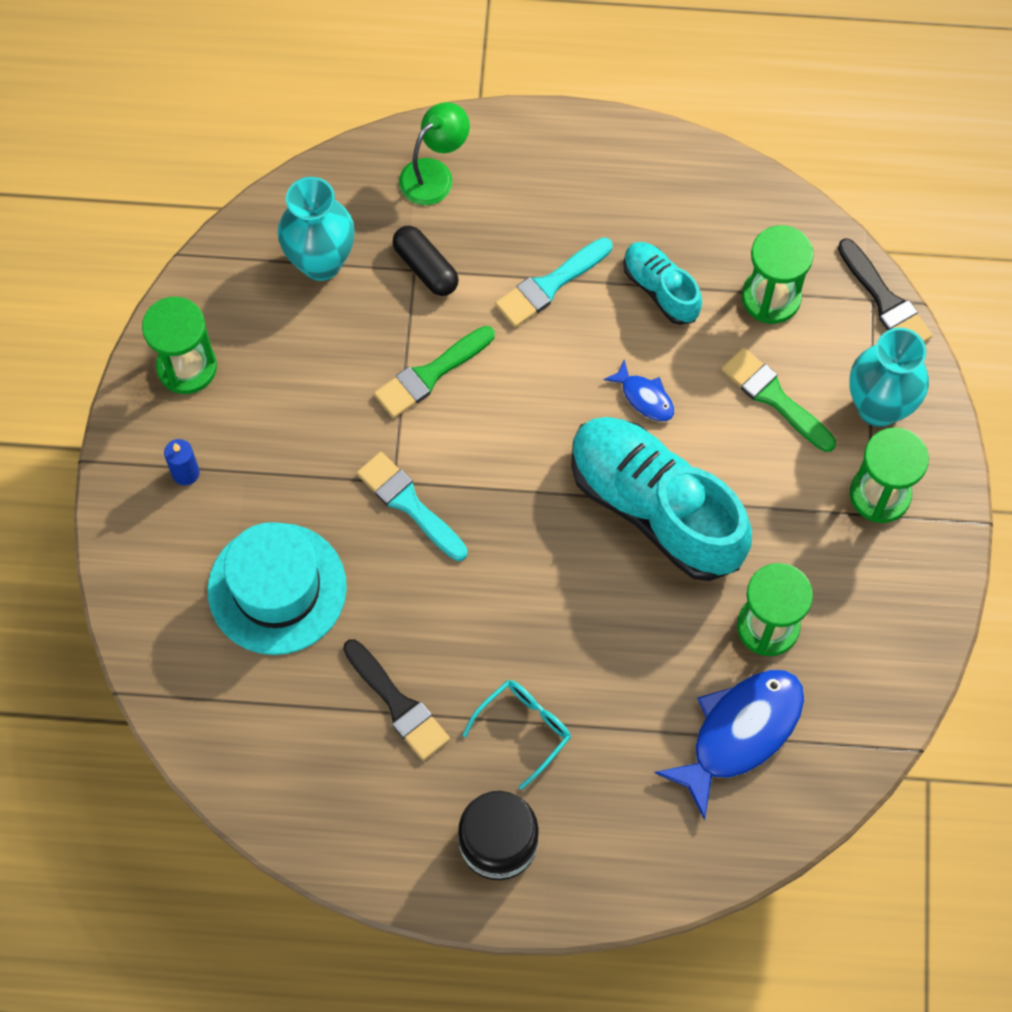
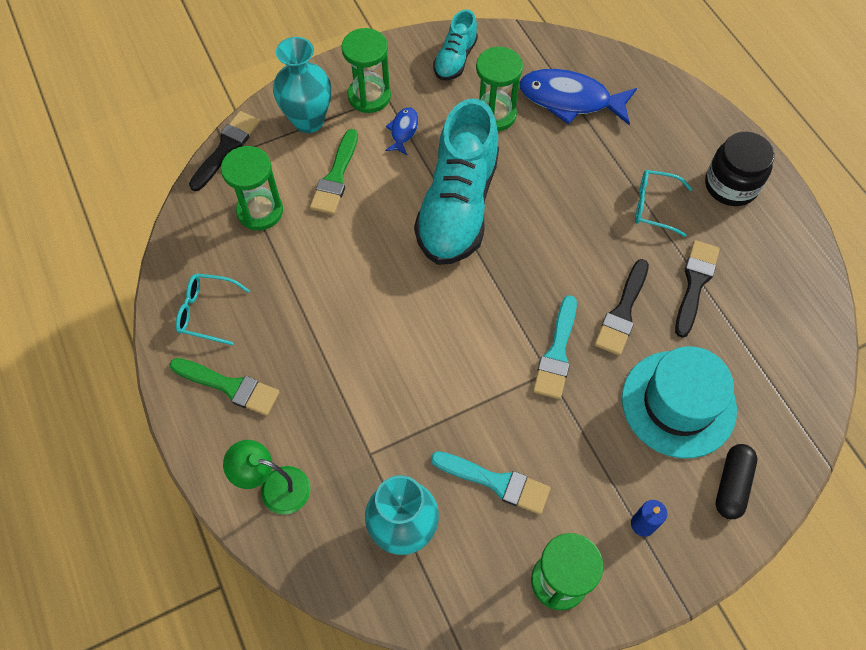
camera: 120 degrees left, 5 degrees down
(413, 601) = (622, 312): none -> black brush
(425, 268) = (363, 446): black capsule -> black capsule (732, 485)
(430, 374) = (450, 394): green brush -> green brush (230, 386)
(550, 285) = (328, 351): turquoise brush -> turquoise brush (496, 482)
(644, 397) = (381, 249): blue fish -> blue fish (403, 130)
(660, 289) = (291, 279): turquoise shoe -> turquoise shoe (455, 59)
(668, 193) = (206, 312): none -> turquoise glasses

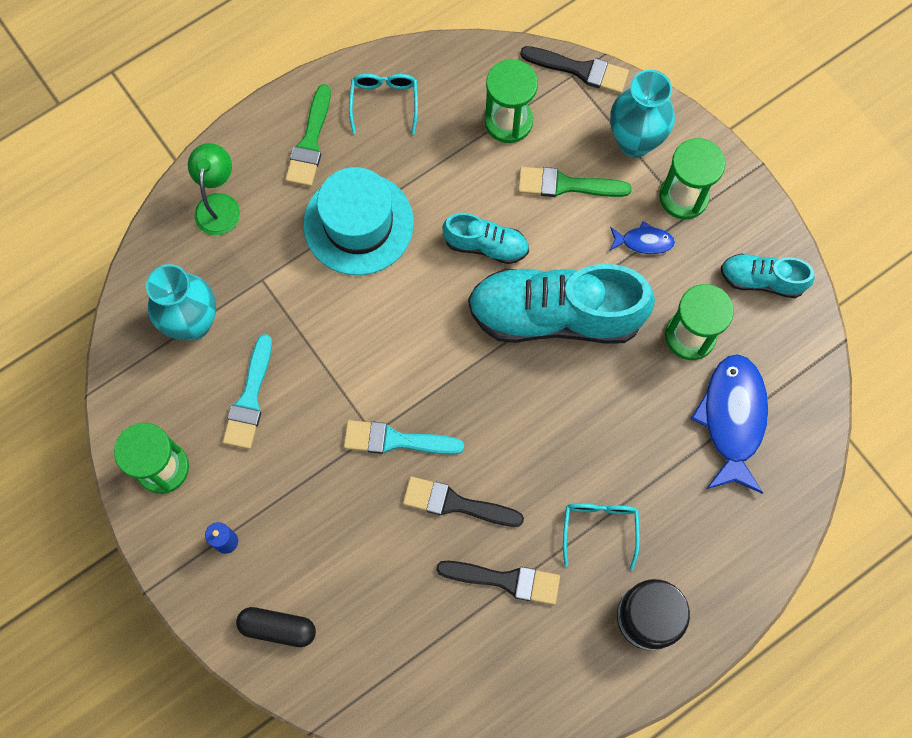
camera: 80 degrees right, 10 degrees up
(379, 249) = (486, 245): none -> turquoise shoe
(678, 403) = (358, 569): turquoise hat -> turquoise hat (358, 224)

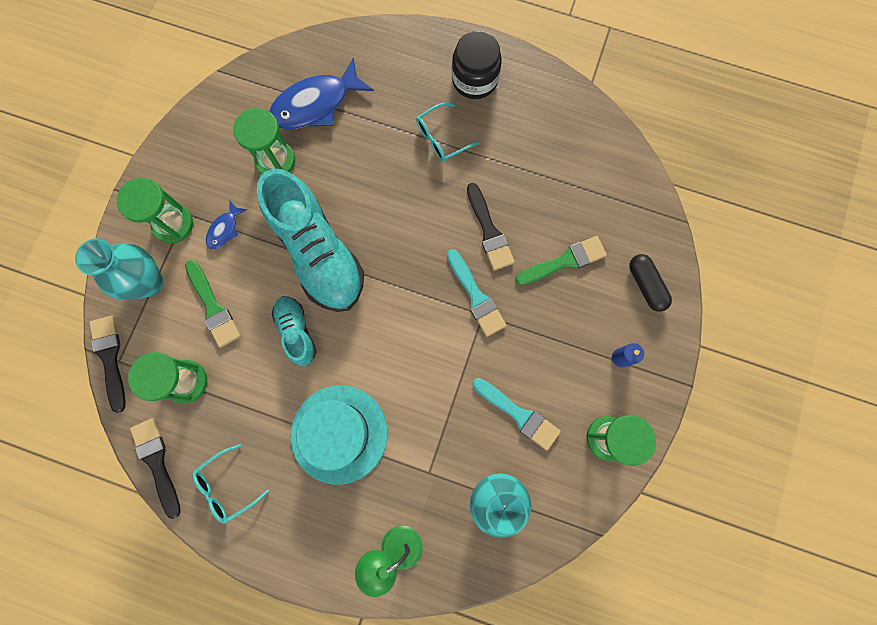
camera: 125 degrees left, 5 degrees up
(249, 399) = (519, 415): turquoise brush -> turquoise brush turned 60 degrees clockwise
(310, 142) = (297, 519): green brush -> green brush (565, 261)
(506, 580) = (514, 171): black brush -> black brush (157, 462)
(644, 241) = (224, 229): blue fish -> blue fish turned 120 degrees counterclockwise
(761, 280) = (205, 140): turquoise shoe -> none

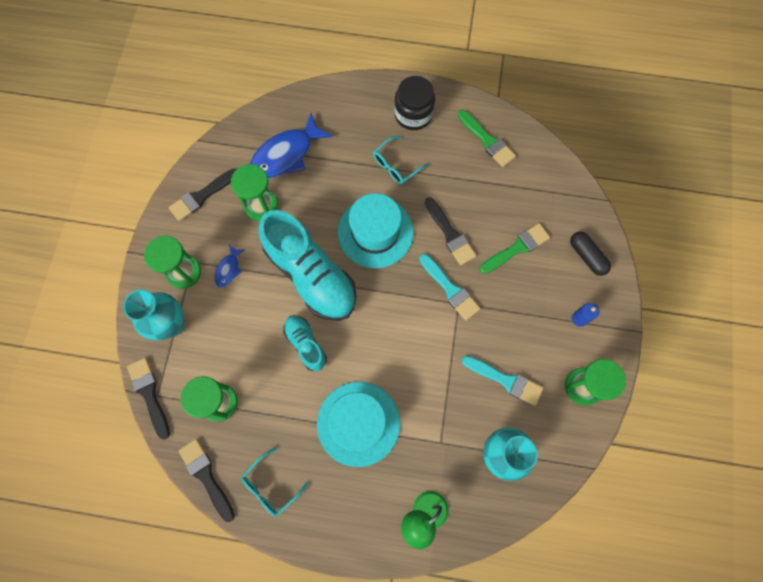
camera: 10 degrees left, 5 degrees down
(209, 138) = (201, 196): none -> black brush
(213, 307) = (231, 336): green brush -> green brush (487, 141)
(402, 214) = (375, 232): none -> turquoise hat

